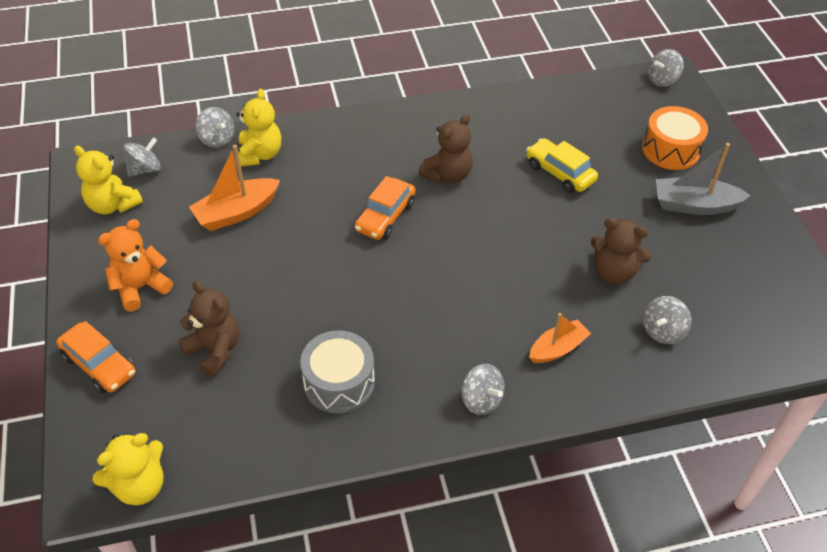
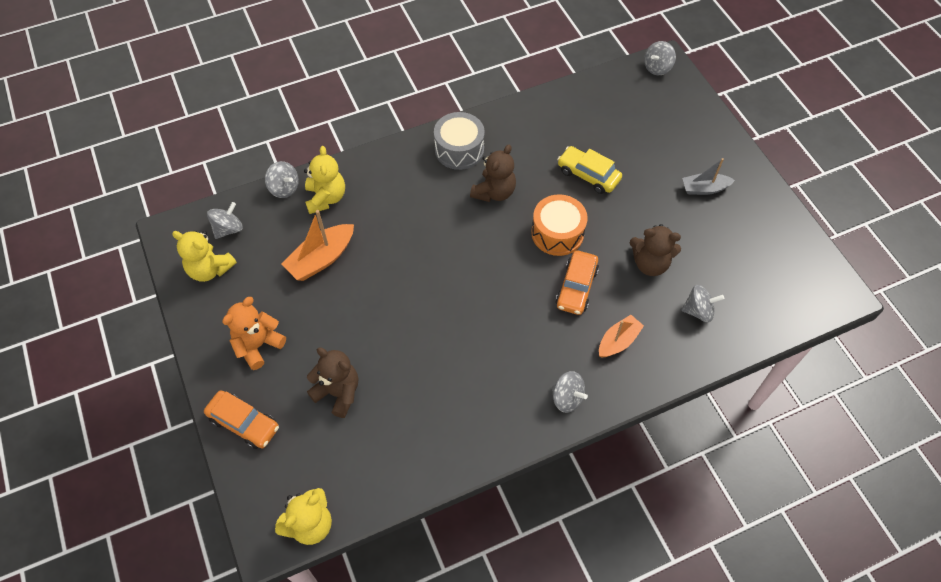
camera: 10 degrees left, 10 degrees up
(339, 382) = (449, 403): grey drum -> grey drum (459, 150)
(385, 216) = (450, 242): orange car -> orange car (576, 287)
(662, 331) = (698, 311): grey spinning top -> grey spinning top turned 120 degrees counterclockwise
(670, 150) = (676, 137): orange drum -> orange drum (557, 233)
(694, 205) = (704, 188): grey boat -> grey boat, size x0.67

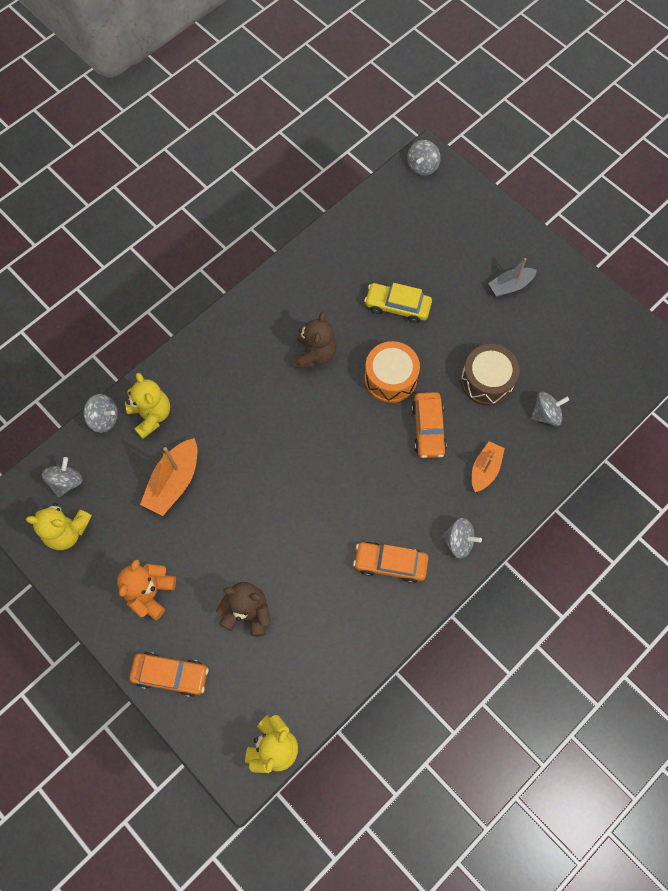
camera: 20 degrees left, 10 degrees up
(459, 150) = (262, 319): grey drum -> none
(491, 395) = (390, 563): none -> orange car
(650, 263) = (487, 381): brown teddy bear -> brown drum

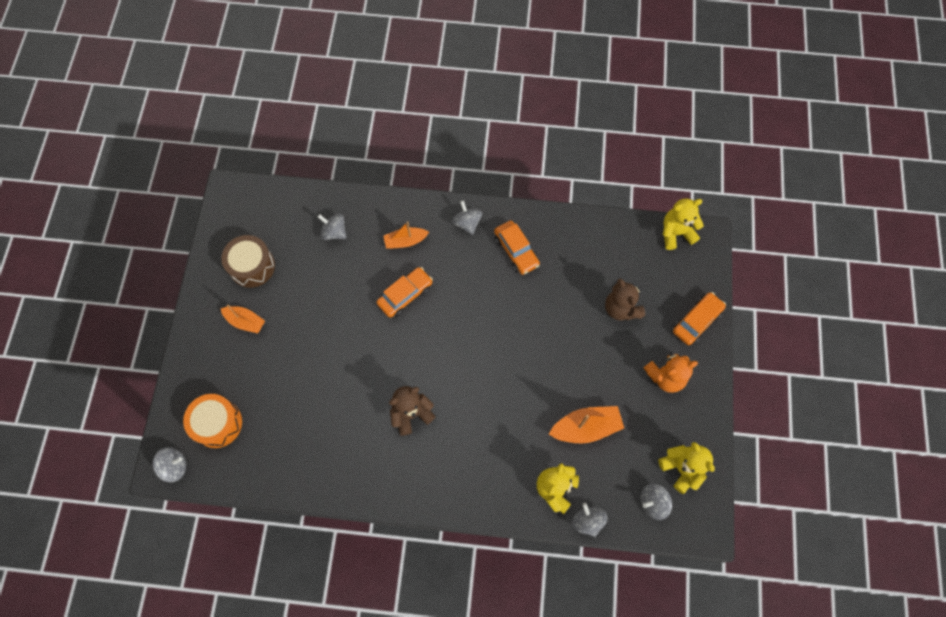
camera: 130 degrees left, 0 degrees up
(171, 674) = (696, 321): orange car -> orange car turned 75 degrees clockwise
(390, 378) = (387, 347): orange drum -> orange drum (217, 423)
(397, 306) = (324, 386): yellow car -> none
(487, 381) = (338, 284): brown drum -> brown drum (252, 266)
(510, 286) = (245, 321): grey boat -> orange boat

